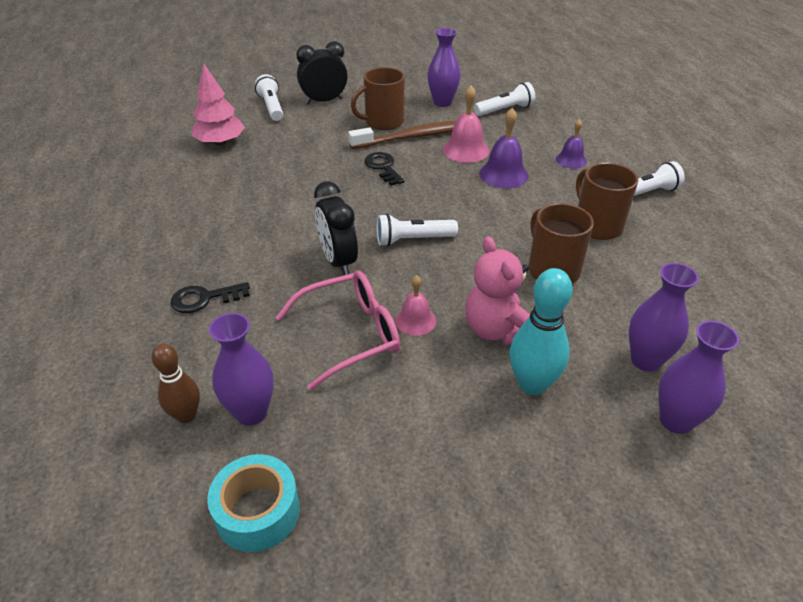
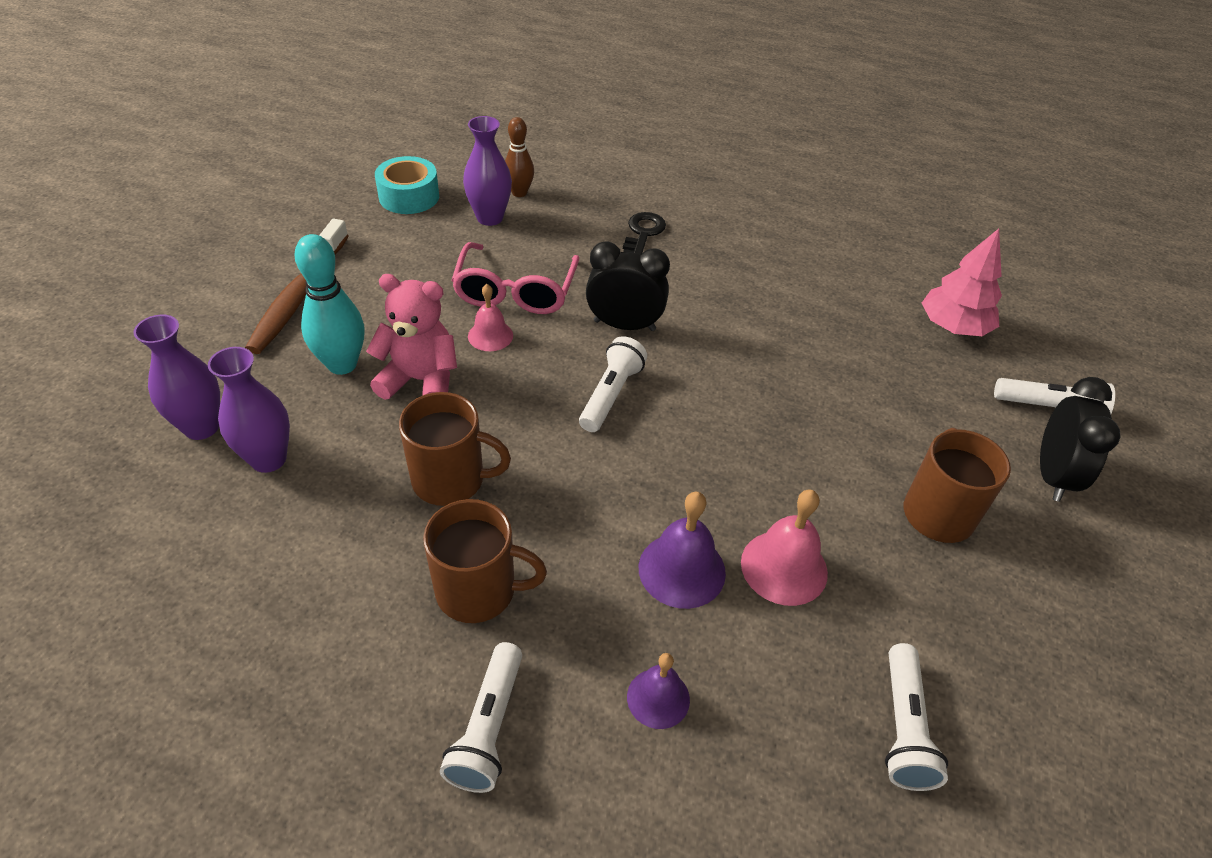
camera: 120 degrees right, 5 degrees up
(383, 167) = (792, 446): black key -> none
(414, 137) = (865, 526): brown toothbrush -> brown toothbrush (299, 295)
(442, 102) = (982, 638): purple vase -> none

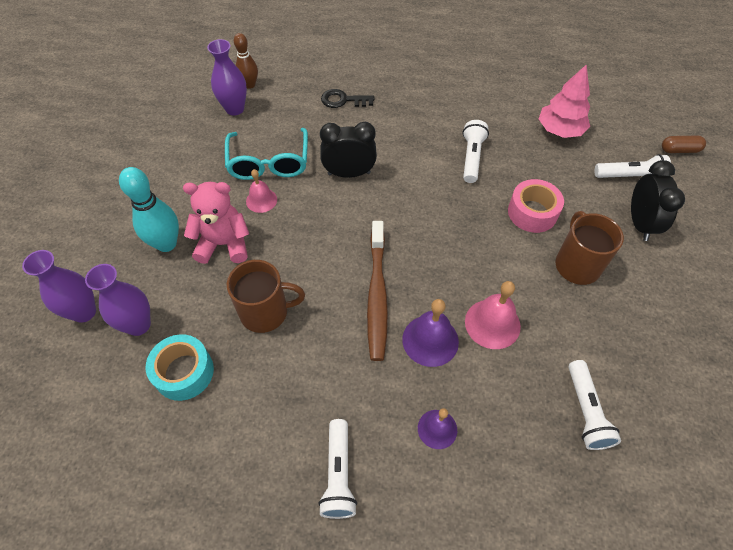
camera: 10 degrees left, 10 degrees up
(299, 295) = (119, 197): brown toothbrush -> brown toothbrush (377, 295)
(409, 196) = (173, 103): turquoise tape -> turquoise tape (184, 372)
(478, 590) = (306, 385): brown mug -> none
(515, 291) = (269, 163): pink glasses -> turquoise glasses
(611, 394) = (353, 227): white flashlight -> white flashlight (471, 157)
(643, 233) = (343, 100): black key -> black key turned 90 degrees counterclockwise
(884, 428) = (532, 212): none -> pink tape
(1137, 387) = (679, 150): none -> brown capsule

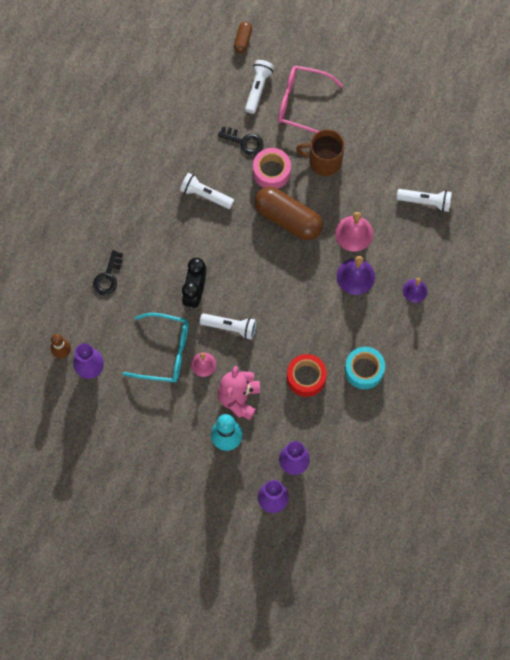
camera: 75 degrees left, 15 degrees up
(184, 372) = (338, 437): turquoise tape -> turquoise tape (364, 370)
(266, 312) = (306, 377): brown mug -> red tape
(338, 474) = (427, 354): white flashlight -> white flashlight (230, 327)
(377, 295) = (312, 300): brown toothbrush -> none
(479, 243) = (288, 218): none -> brown capsule
(555, 178) = (244, 142): none -> black key
(560, 130) = (196, 117): pink tree -> none
(640, 223) = (301, 103): black clock -> pink glasses

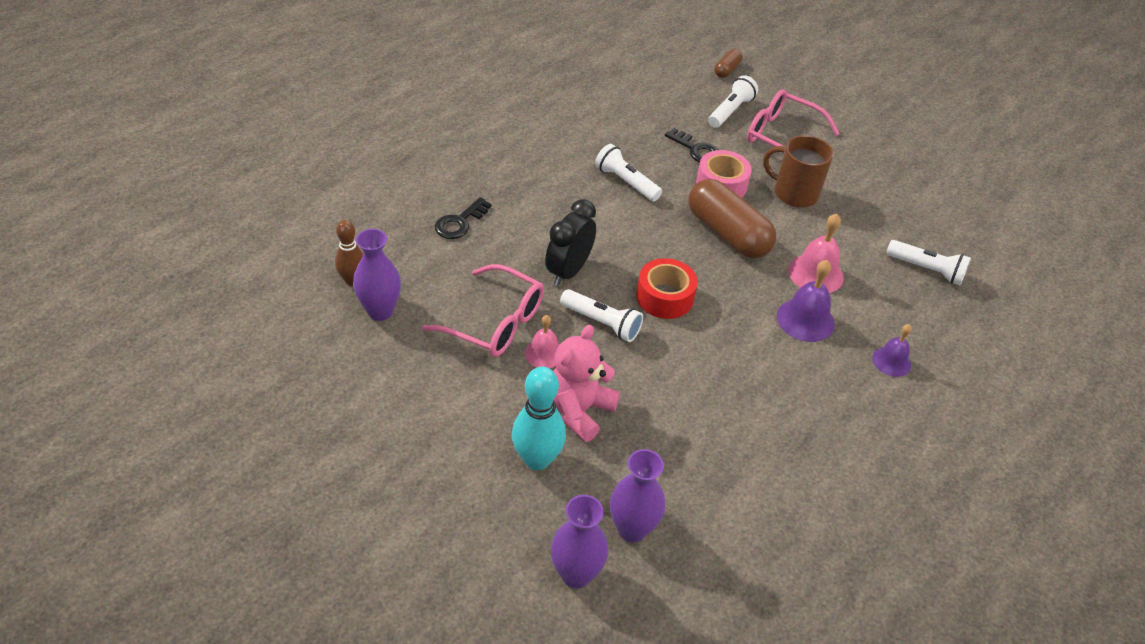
camera: 15 degrees right, 25 degrees down
(165, 352) = (495, 322): turquoise glasses -> pink glasses
(306, 377) = (693, 416): red tape -> red tape (664, 297)
(364, 370) = (788, 435): turquoise tape -> none

